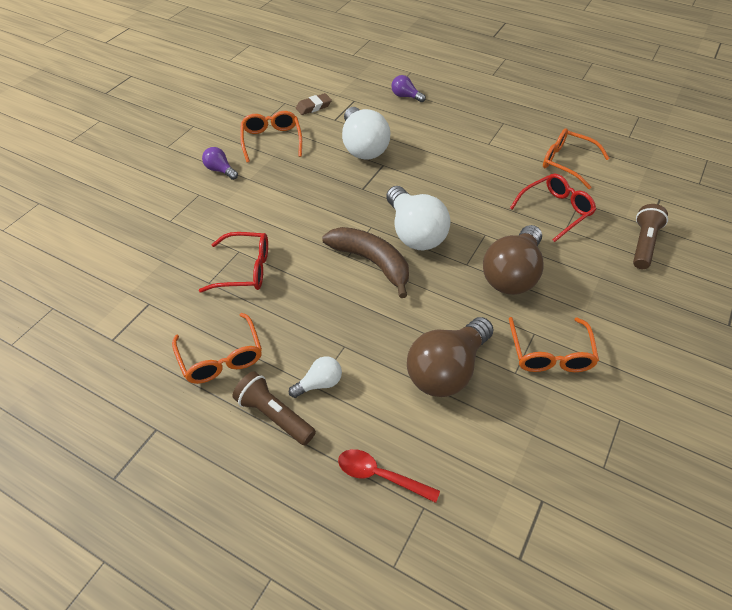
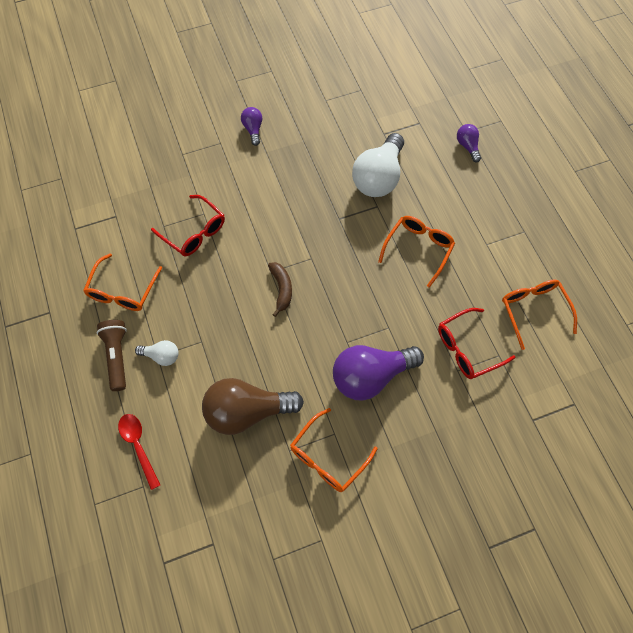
camera: 40 degrees right, 15 degrees up
(272, 141) = (315, 124): orange glasses -> orange glasses (418, 250)
(313, 107) = (379, 109): brown eraser -> none
(371, 262) = (281, 289): brown banana -> brown banana, size x0.59
(414, 233) = (337, 287): white light bulb -> none
(512, 274) = (371, 376): brown light bulb -> purple light bulb
(555, 211) = (468, 348): red glasses -> red glasses turned 150 degrees clockwise
(643, 244) = (506, 432): brown flashlight -> none

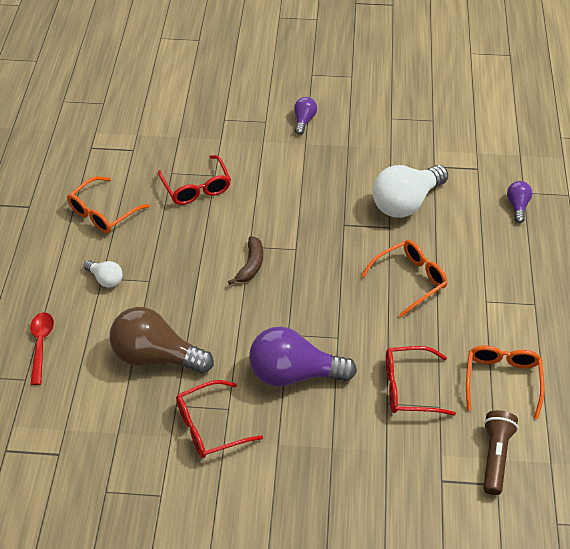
camera: 25 degrees right, 15 degrees down
(117, 356) = (66, 264): brown flashlight -> brown flashlight (495, 456)
(328, 456) = (210, 426): orange glasses -> red glasses

